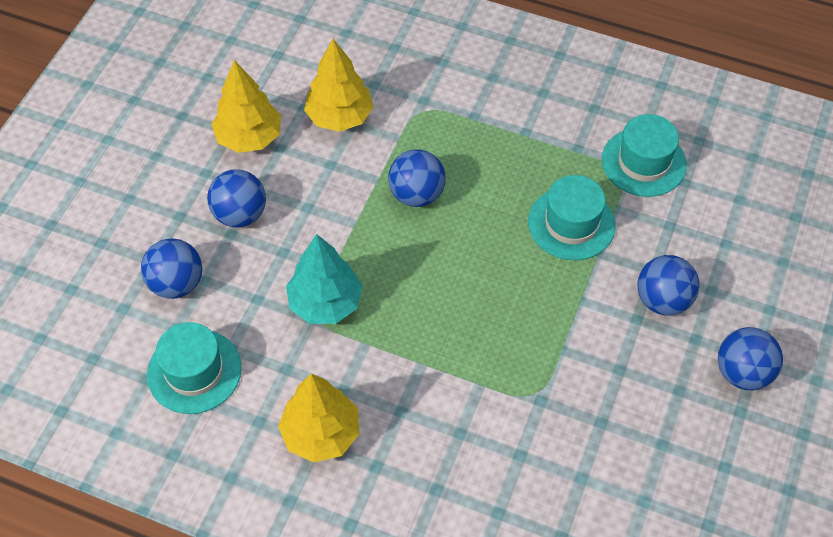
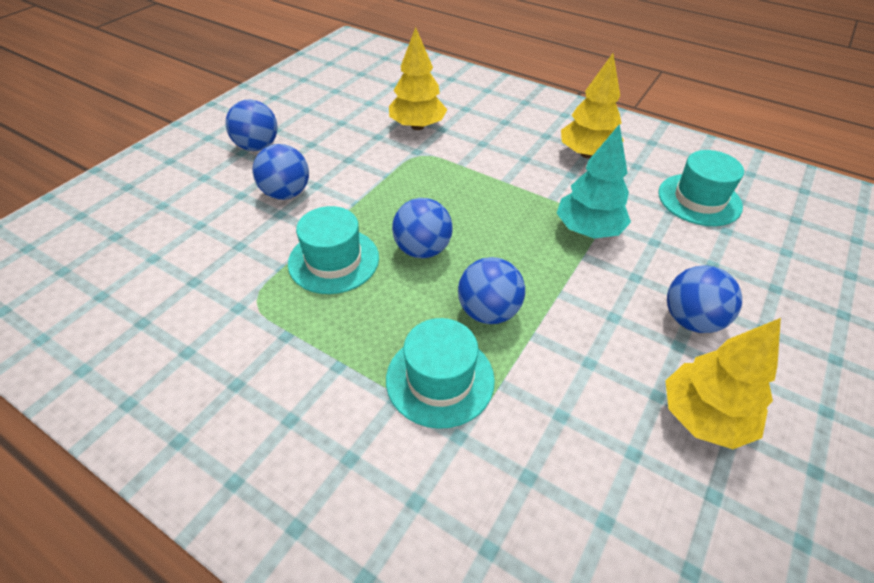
camera: 170 degrees left, 10 degrees down
(176, 283) = (740, 264): blue ball -> blue ball (422, 249)
(339, 117) = (580, 428): yellow tree -> yellow tree (417, 126)
(643, 162) = (222, 308): turquoise hat -> turquoise hat (440, 379)

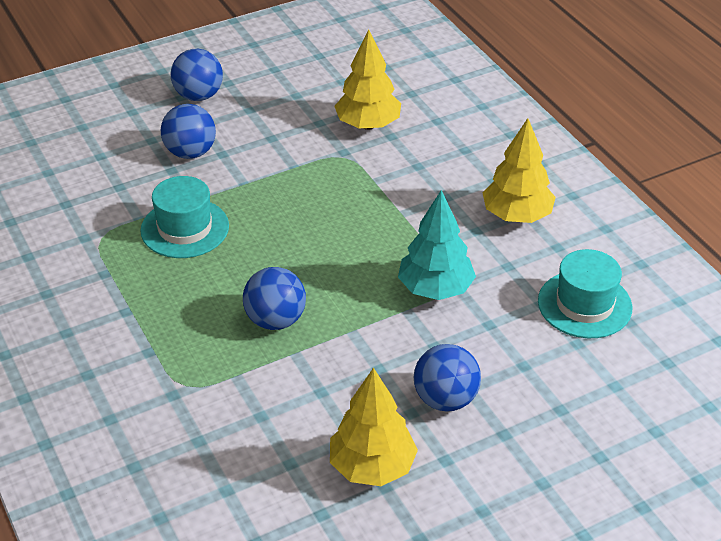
camera: 30 degrees right, 5 degrees down
(422, 249) = (266, 248): blue ball -> none
(440, 379) = (192, 352): turquoise hat -> none

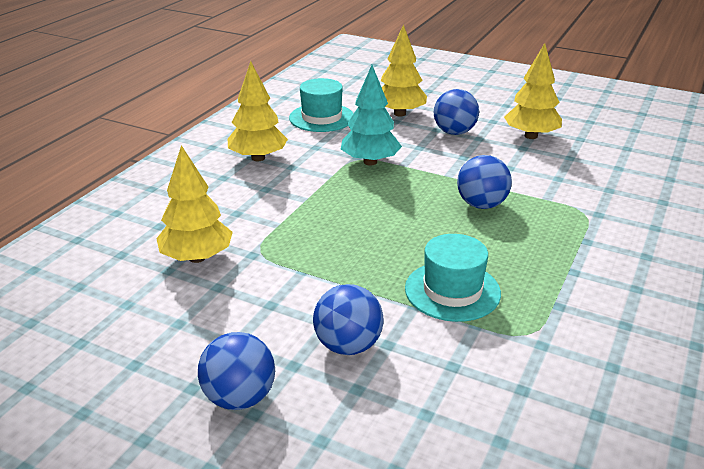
camera: 125 degrees left, 10 degrees down
(541, 380) = (400, 113): none -> yellow tree

